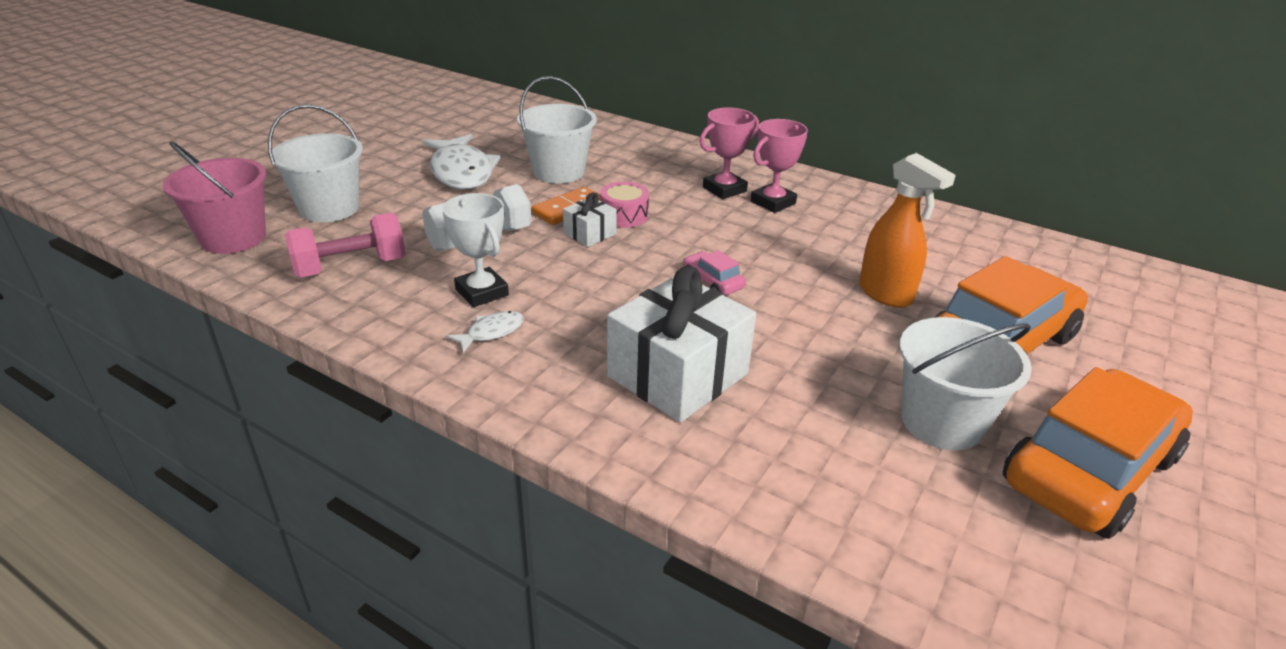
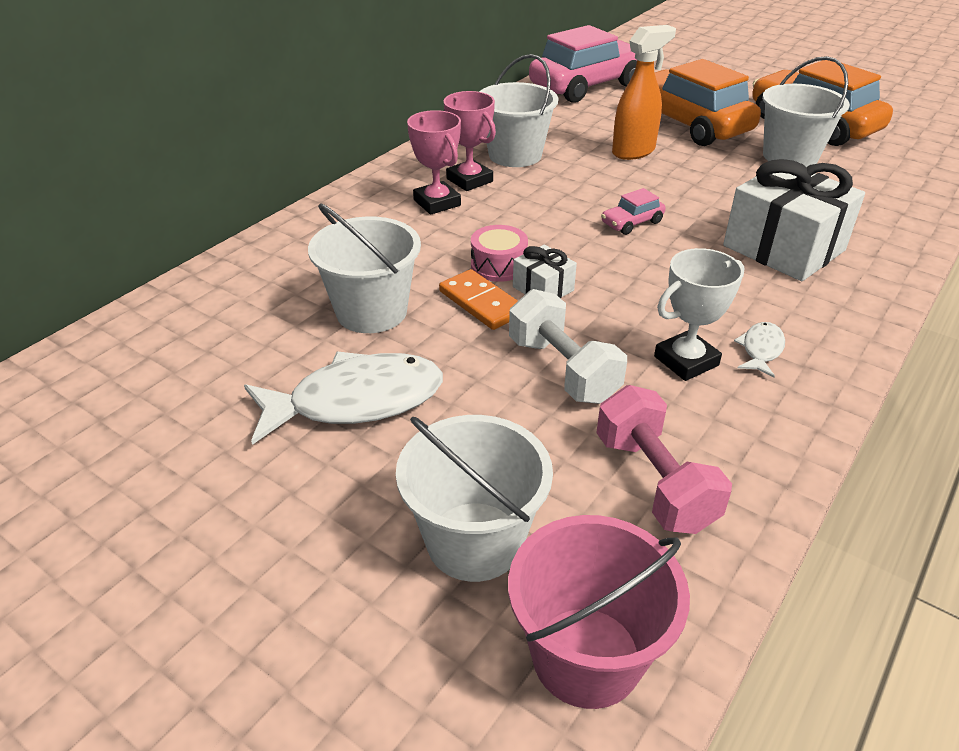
camera: 85 degrees left, 5 degrees up
(491, 332) = (761, 350): white fish -> white fish turned 60 degrees clockwise
(838, 224) = (515, 155): none -> white bucket
(1071, 272) = (586, 86): none -> pink car

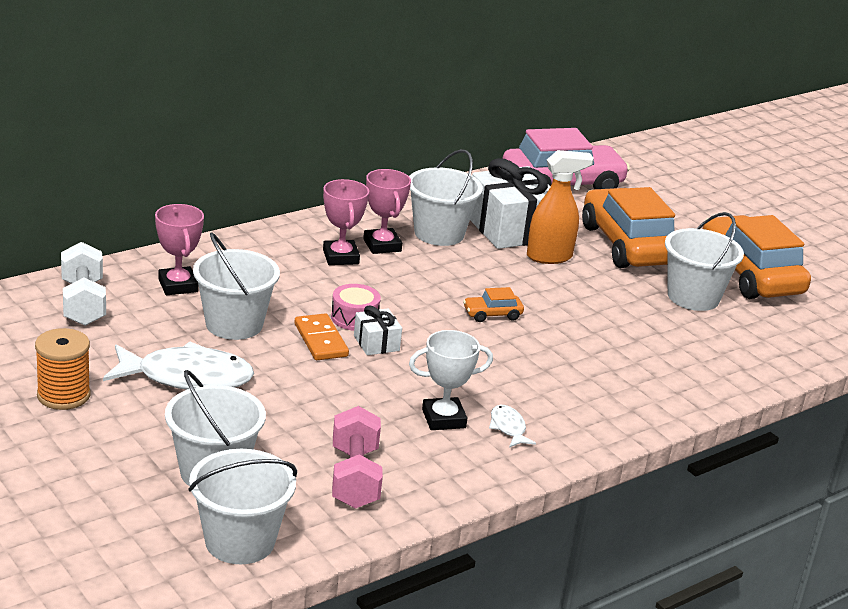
camera: 15 degrees right, 10 degrees down
(205, 483) = (63, 395): none -> orange spool
(279, 282) = (178, 285): none -> pink trophy
(562, 370) = (346, 399): white dumbbell -> white dumbbell (83, 303)
(586, 656) = (240, 541): pink bucket -> white bucket
(632, 223) = (492, 314): pink car -> orange car
(761, 350) = (508, 428): white fish -> white fish turned 60 degrees counterclockwise
(783, 248) = (603, 366): white gift -> white gift (510, 229)

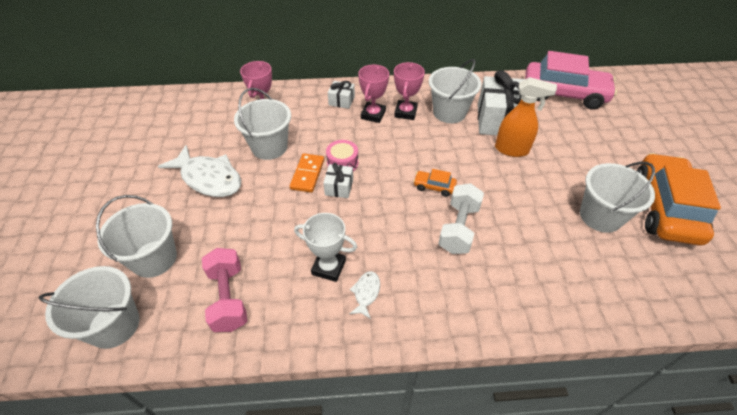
camera: 35 degrees right, 20 degrees up
(63, 395) = (136, 170): orange spool -> none
(83, 303) = (206, 109): white dumbbell -> white dumbbell (458, 228)
(279, 250) = (341, 101): none -> white gift
(354, 477) = (228, 298): pink dumbbell -> pink dumbbell turned 45 degrees counterclockwise
(627, 245) = (578, 154): orange car -> none

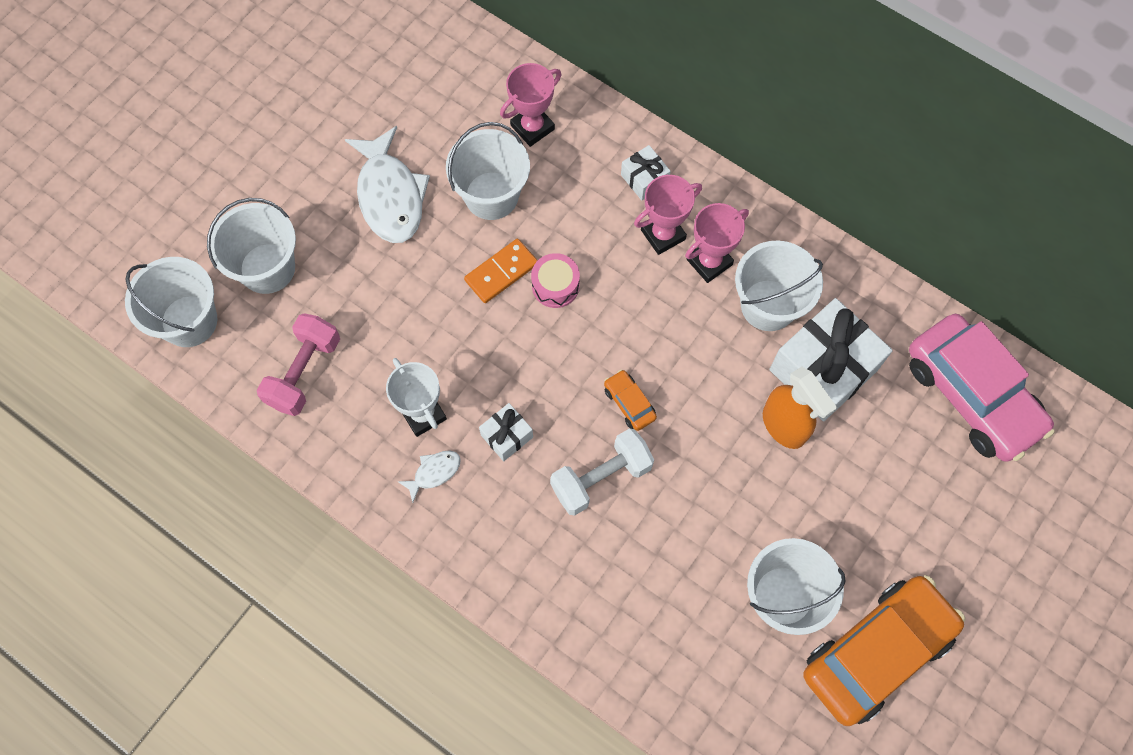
camera: 40 degrees right, 20 degrees up
(339, 187) = (520, 319): white gift -> white gift (507, 436)

